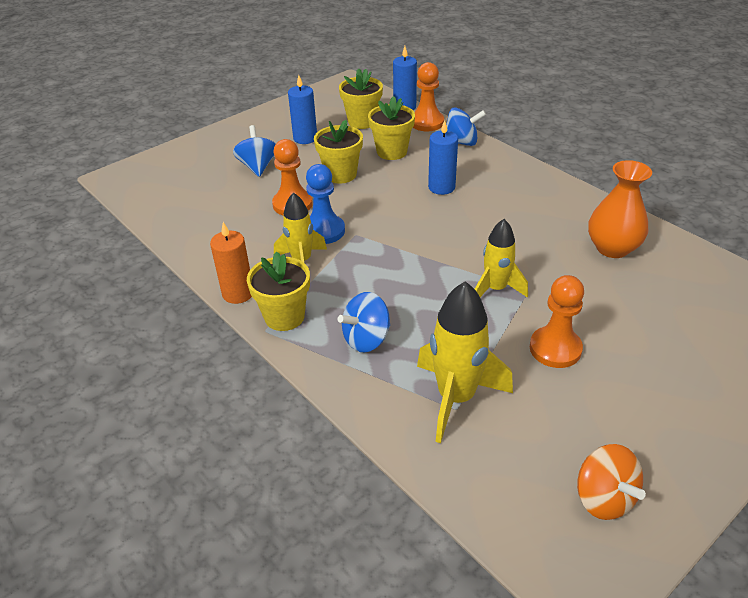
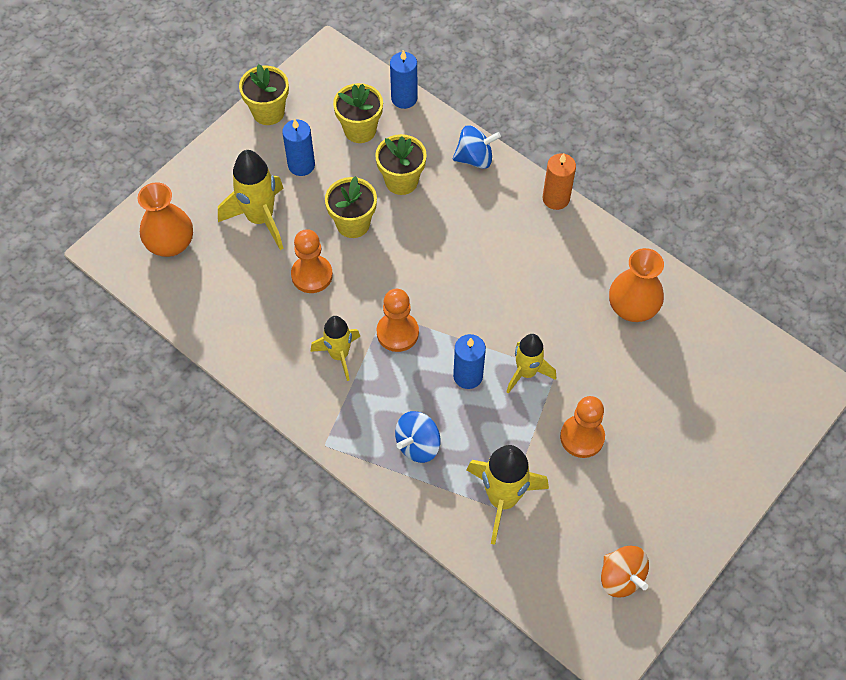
camera: 10 degrees left, 20 degrees up
(172, 177) = (170, 244): none -> orange vase
(238, 293) = (288, 403): orange candle -> orange candle (556, 198)
(258, 167) = (260, 218): blue spinning top -> yellow rocket
(284, 317) = (339, 427): yellow flower pot -> yellow flower pot (268, 112)
(324, 231) = (352, 311): blue pawn -> none
(426, 122) = (433, 126): orange pawn -> orange pawn (397, 333)
(441, 187) = (461, 235): blue candle -> blue candle (468, 376)

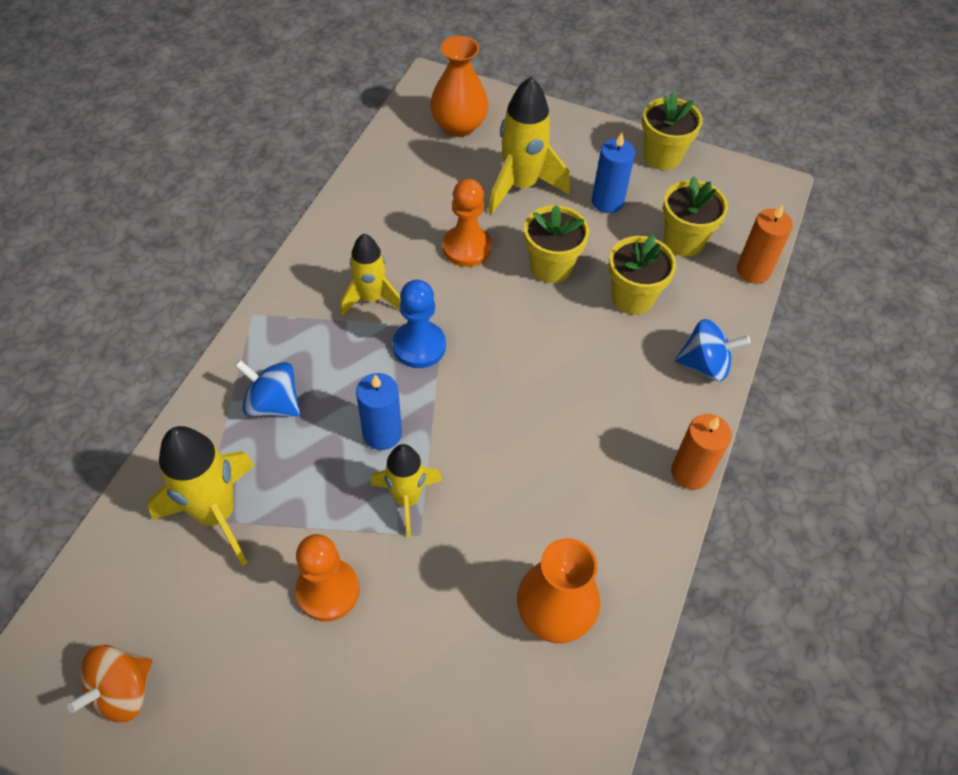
camera: 70 degrees right, 5 degrees down
(397, 333) = (419, 346): orange pawn -> blue pawn
(404, 98) = (753, 271): blue candle -> orange candle
(475, 158) = (705, 365): blue spinning top -> blue spinning top turned 60 degrees counterclockwise

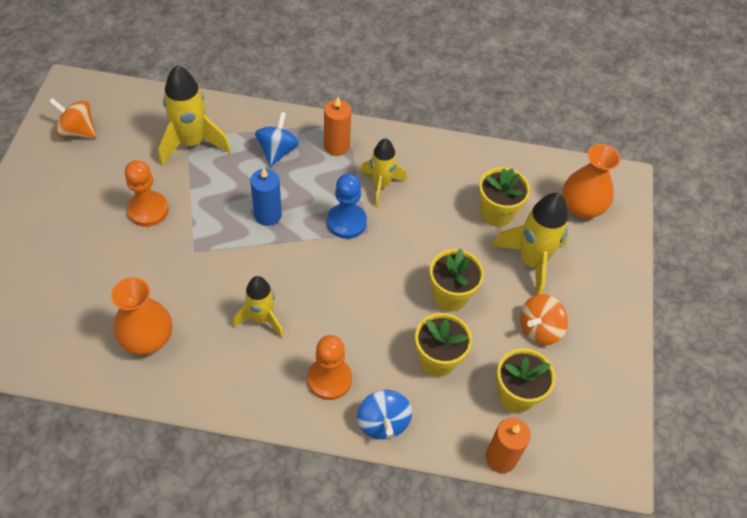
camera: 75 degrees right, 0 degrees up
(407, 499) = (219, 239): yellow rocket -> yellow rocket (261, 318)
(467, 248) = (450, 235): orange pawn -> orange pawn (329, 379)
(607, 202) = (539, 329): blue candle -> orange spinning top
(662, 157) = (615, 368): yellow flower pot -> yellow flower pot (496, 213)
(690, 472) = (275, 418): orange candle -> orange candle (336, 146)

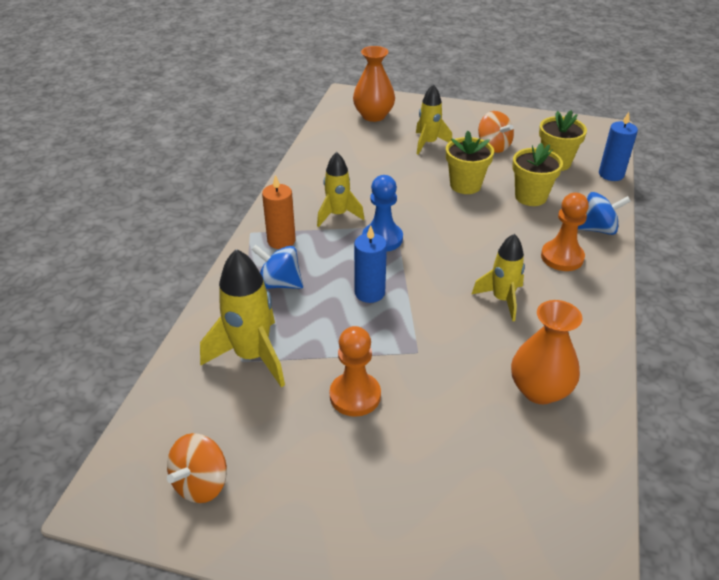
camera: 80 degrees left, 15 degrees down
(496, 213) = (377, 155): yellow flower pot -> none
(501, 457) = (611, 174): orange candle -> blue candle
(531, 262) = (428, 143): yellow rocket -> yellow rocket, size x0.66

